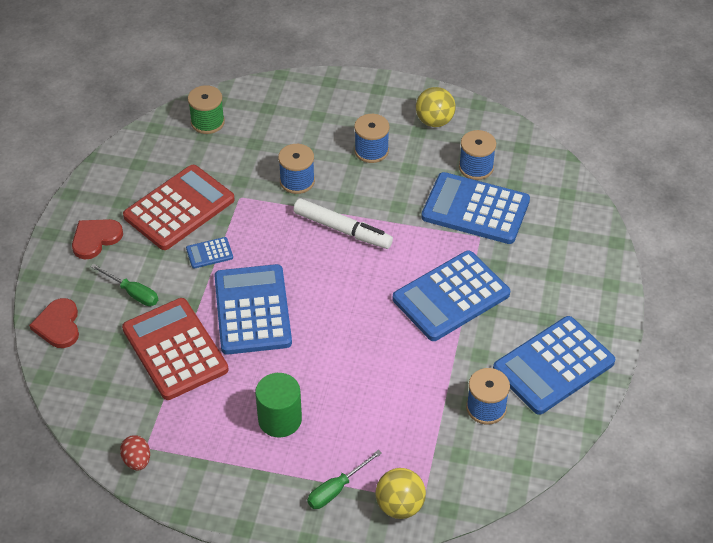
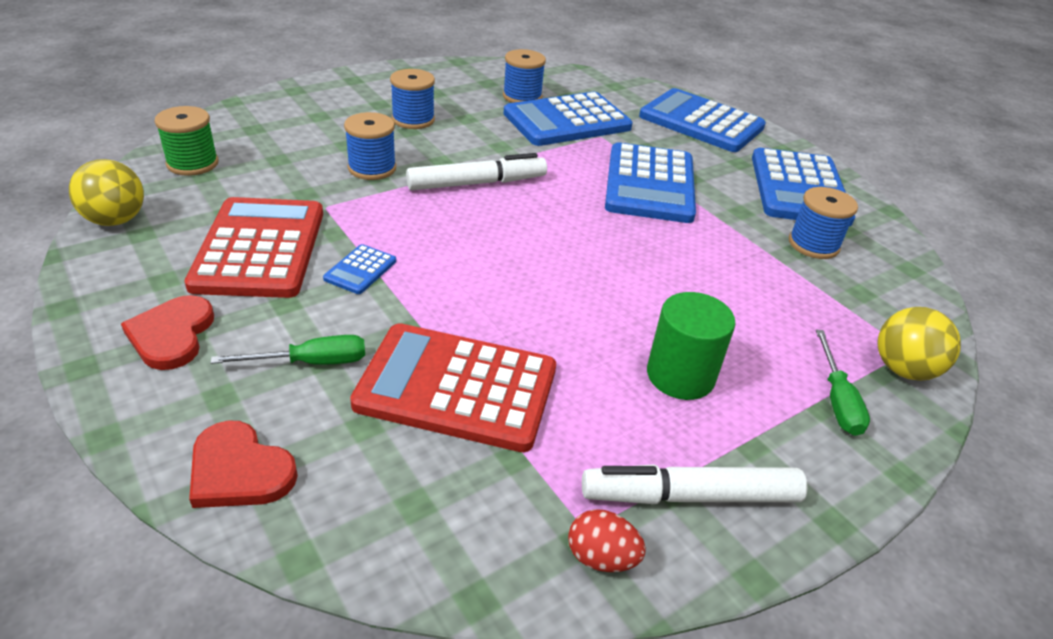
camera: 50 degrees left, 10 degrees down
(202, 469) = (690, 496): none -> white marker
(252, 310) = (490, 293): blue calculator -> blue calculator (701, 122)
(434, 121) = (439, 82): yellow ball -> yellow ball (116, 220)

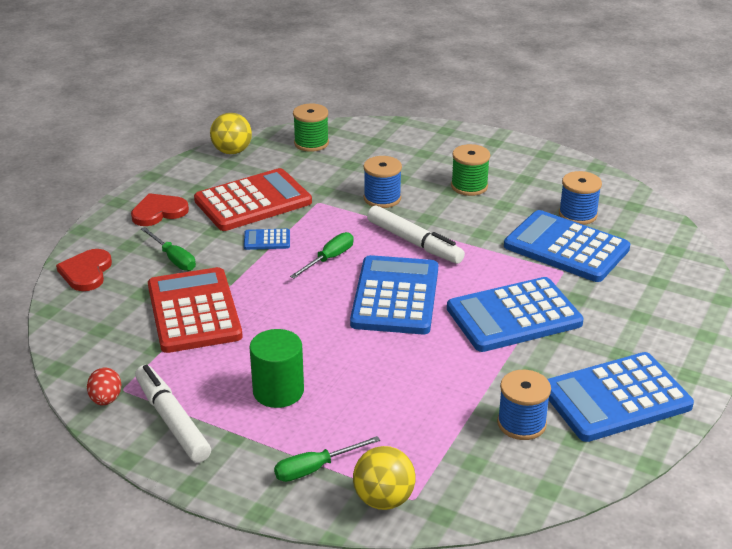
camera: 65 degrees right, 5 degrees down
(413, 119) = (469, 186): blue spool -> green spool
(450, 243) = (329, 259): none -> green screwdriver
(701, 122) = (672, 314): blue calculator -> blue calculator (395, 296)

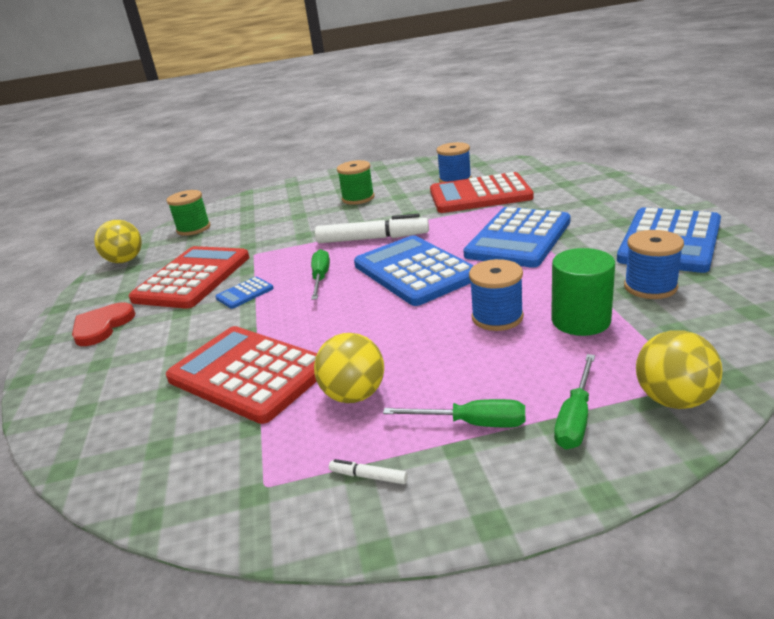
camera: 35 degrees left, 5 degrees down
(86, 272) = (73, 409): red heart -> none
(106, 399) = (258, 509): red egg -> none
(172, 420) = (368, 476): white marker -> white marker, size x0.40
(173, 259) = (167, 349): green screwdriver -> green screwdriver (472, 423)
(228, 368) = (354, 395): none -> yellow ball
(278, 391) = (433, 382): green cylinder -> green cylinder (580, 320)
(382, 198) = (304, 230): blue spool -> blue spool (497, 317)
(566, 247) = (480, 195): blue calculator -> red calculator

